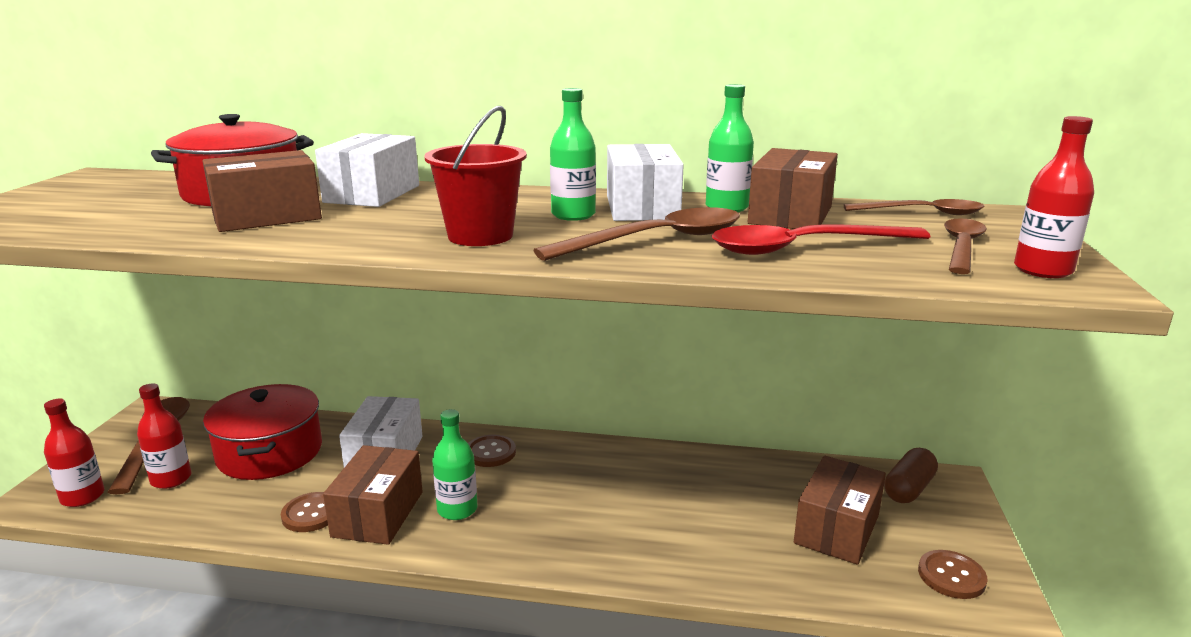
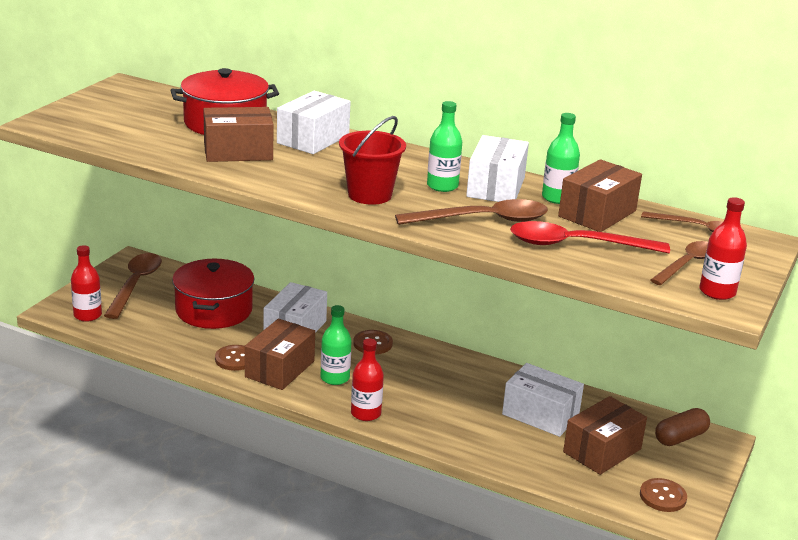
camera: 15 degrees right, 5 degrees up
(171, 479) = (145, 315): red bottle -> red bottle (366, 413)
(736, 498) = (540, 415): none -> white box

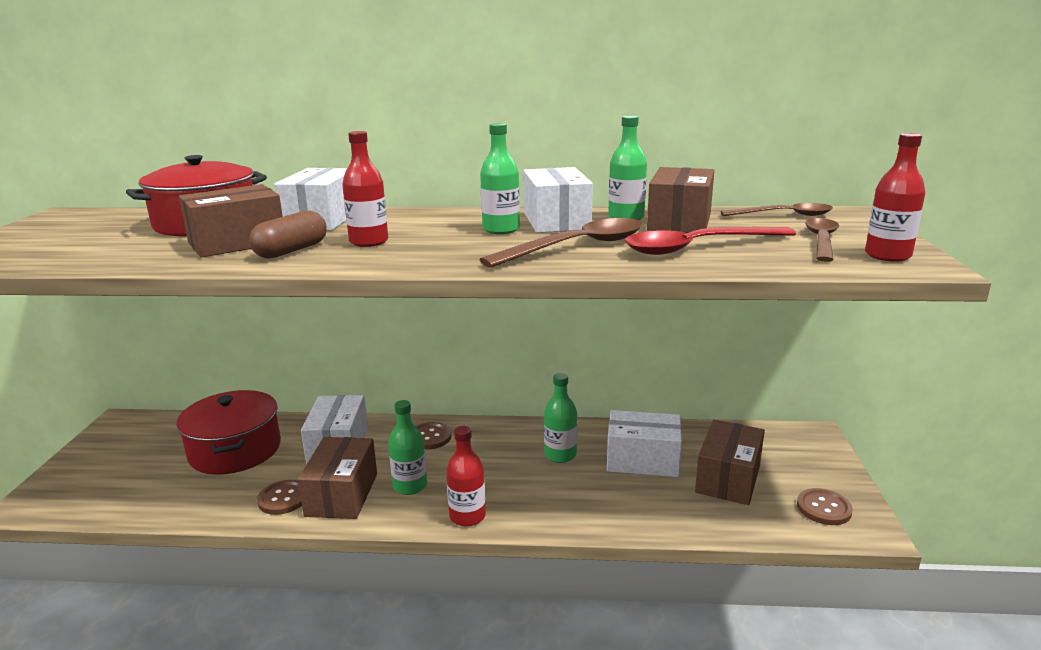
camera: 20 degrees left, 5 degrees down
(87, 315) = (73, 499): red bottle -> red bottle (369, 242)
(135, 285) = (129, 447): brown spoon -> none
(369, 195) = (429, 250): red bucket -> none
(472, 390) = (560, 455): none -> green bottle
(680, 438) = (781, 443): brown capsule -> brown capsule (291, 251)

